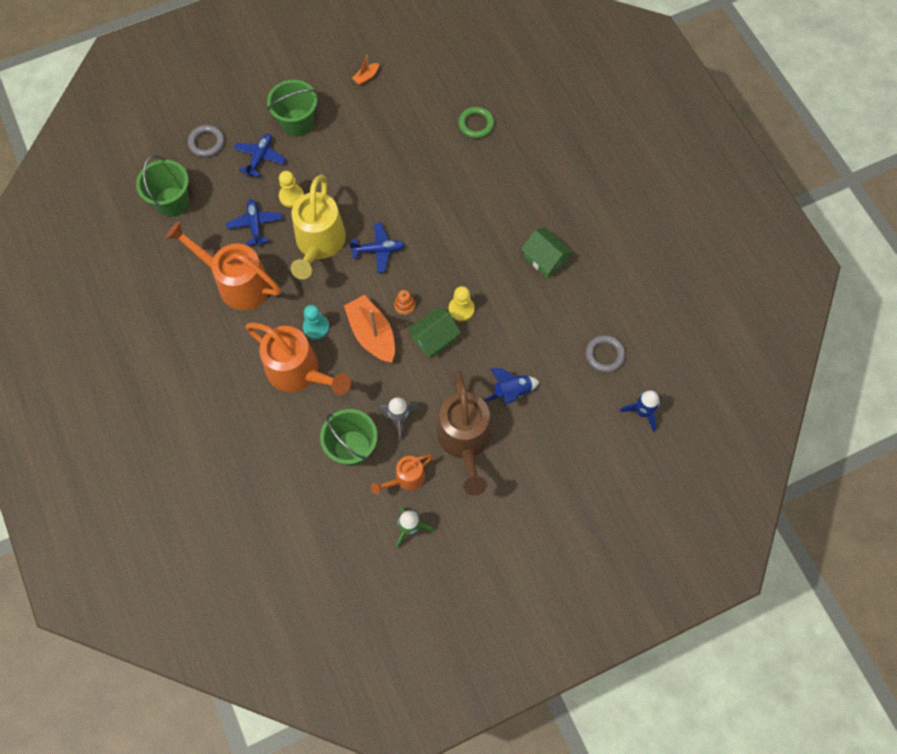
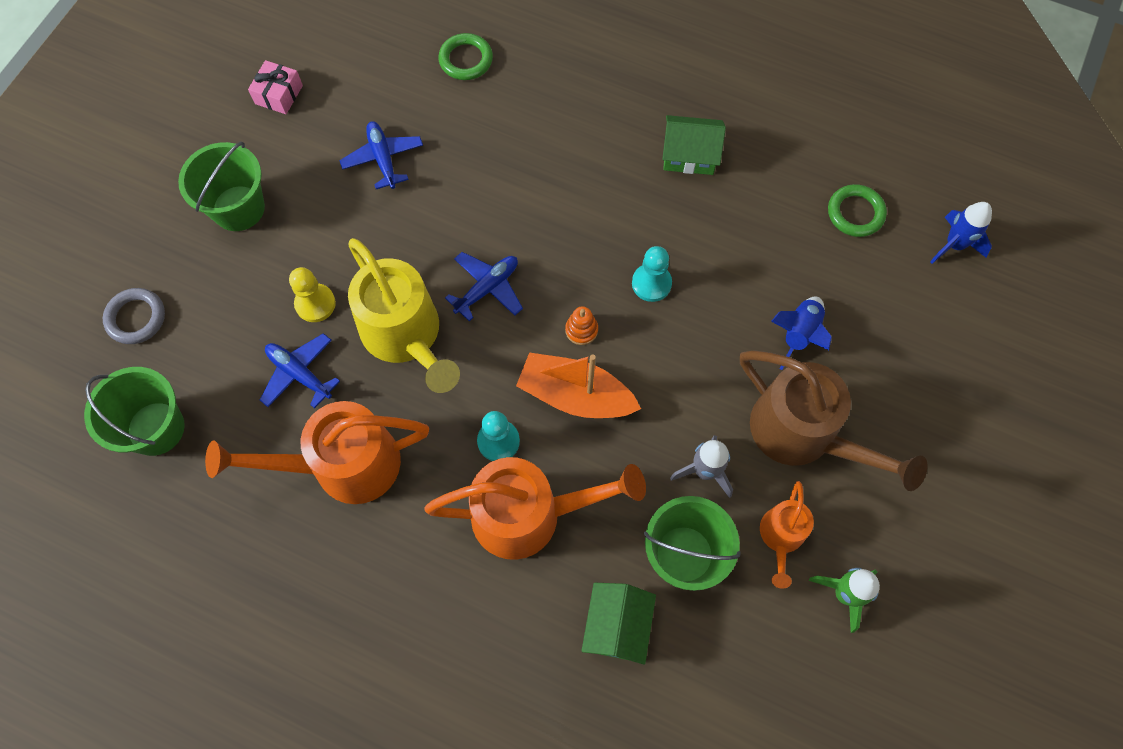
camera: 40 degrees left, 0 degrees up
(260, 157) = (228, 285): blue plane -> blue plane (383, 159)
(366, 77) = (279, 94): orange boat -> pink gift
(434, 338) = (653, 342): green house -> green house (617, 626)
(461, 309) = (651, 283): yellow pawn -> turquoise pawn
(604, 355) = (855, 213): grey ring -> green ring

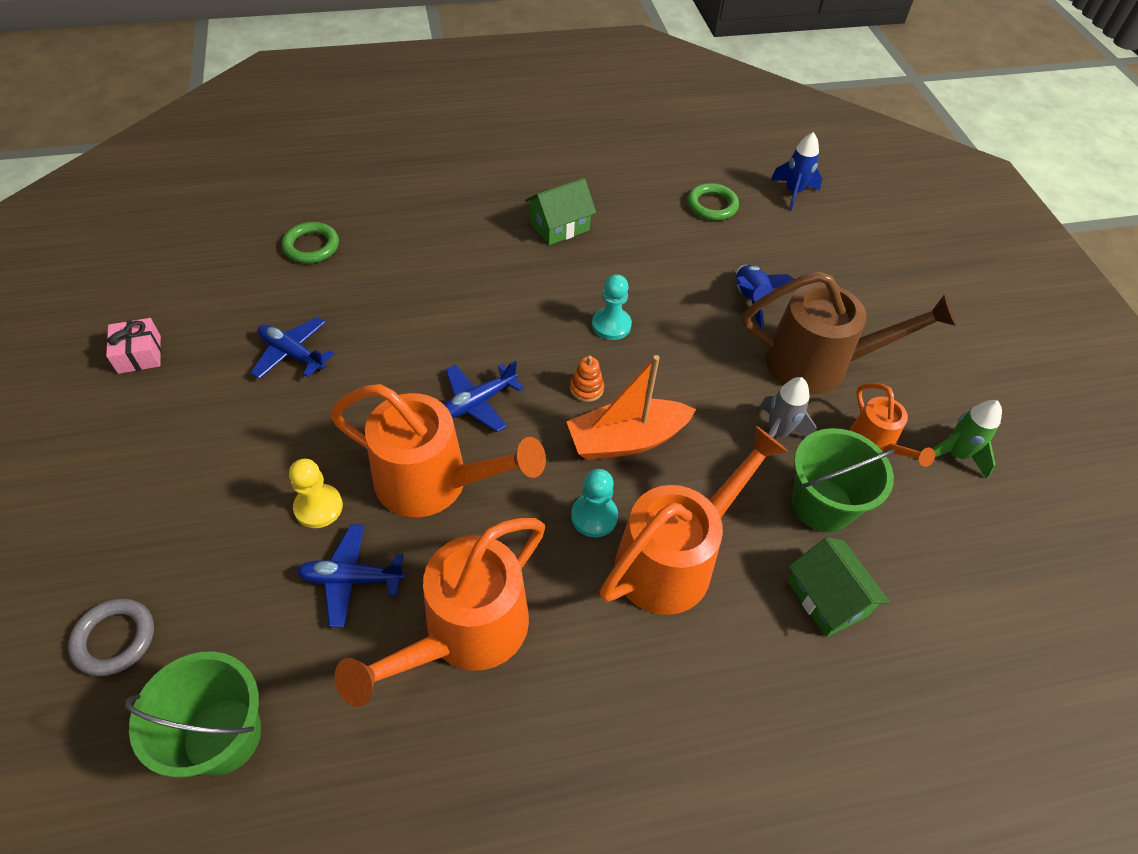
camera: 40 degrees left, 15 degrees down
(238, 208) = (166, 470): green bucket -> none
(406, 337) = (435, 483): yellow watering can -> orange watering can
(487, 288) = (477, 402): blue plane -> blue plane turned 135 degrees counterclockwise

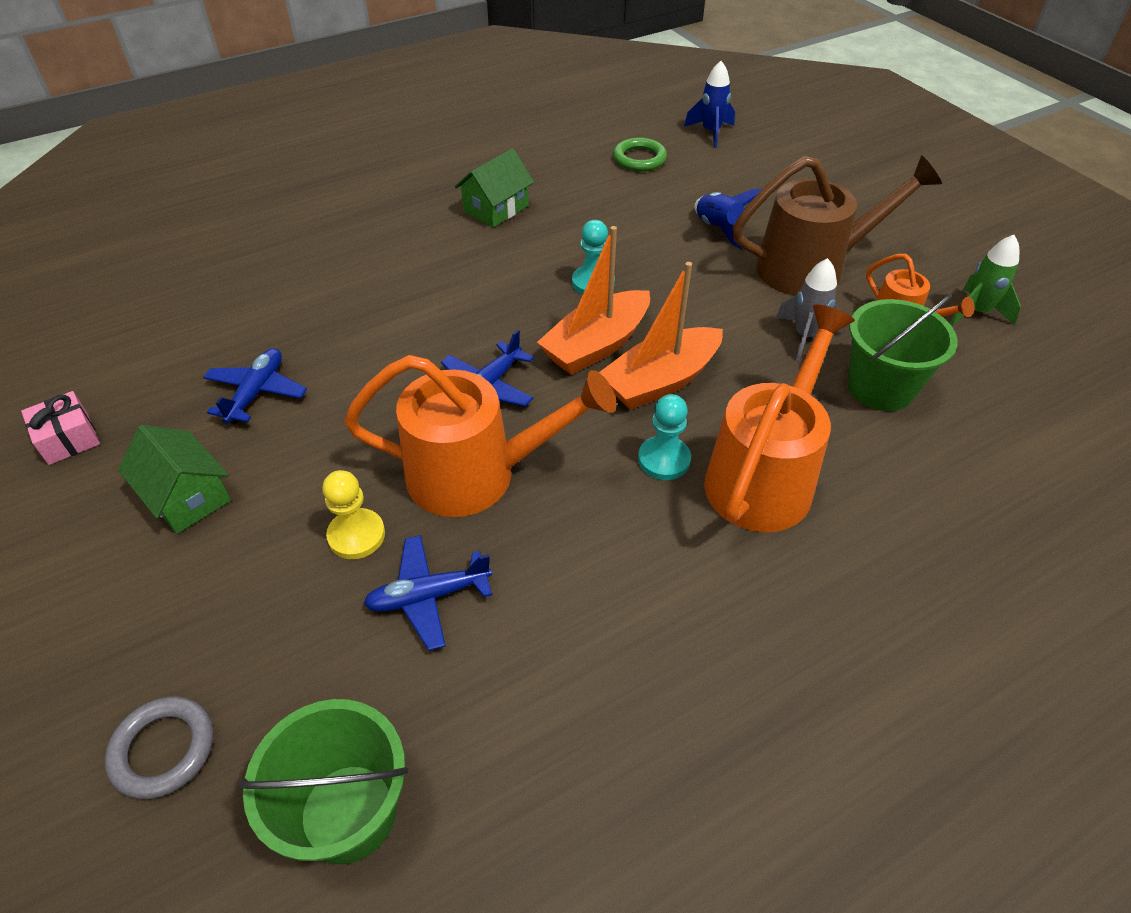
camera: 15 degrees left, 5 degrees down
(292, 354) = (257, 392): blue plane -> blue plane turned 90 degrees clockwise
(311, 246) = (232, 285): green ring -> none
(464, 634) = (582, 613): orange watering can -> none
(586, 389) = (596, 345): orange stacking toy -> orange boat
(827, 598) = (930, 468): green house -> green house (186, 496)

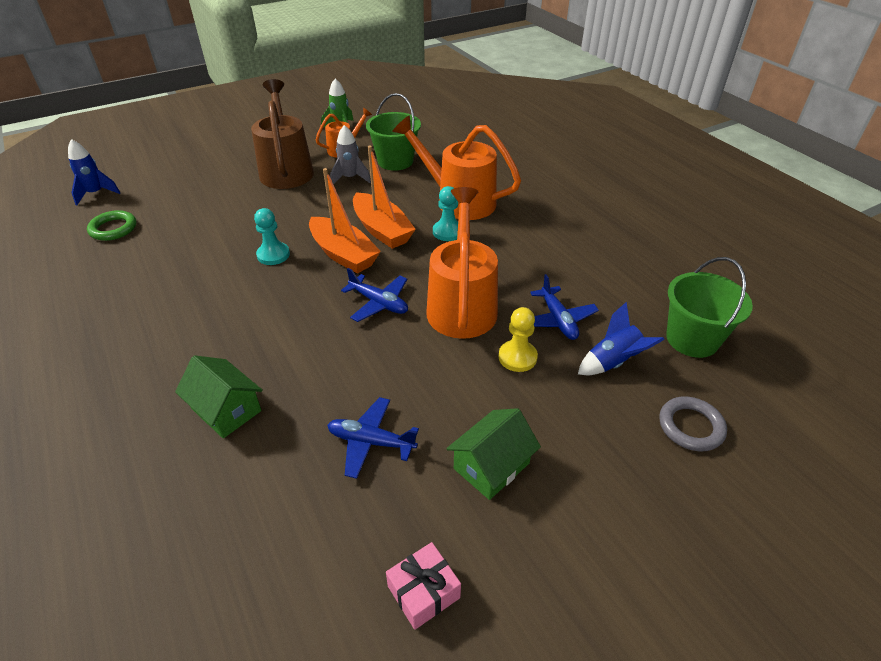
camera: 90 degrees left, 5 degrees down
(496, 209) = (147, 307): green house -> green house (226, 410)
(718, 230) = (230, 199): blue rocket -> blue rocket (613, 362)

